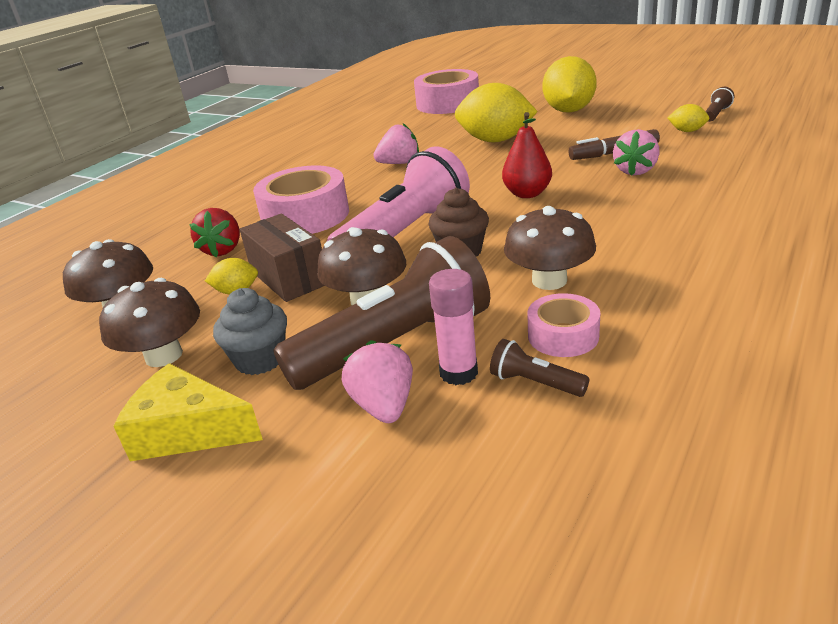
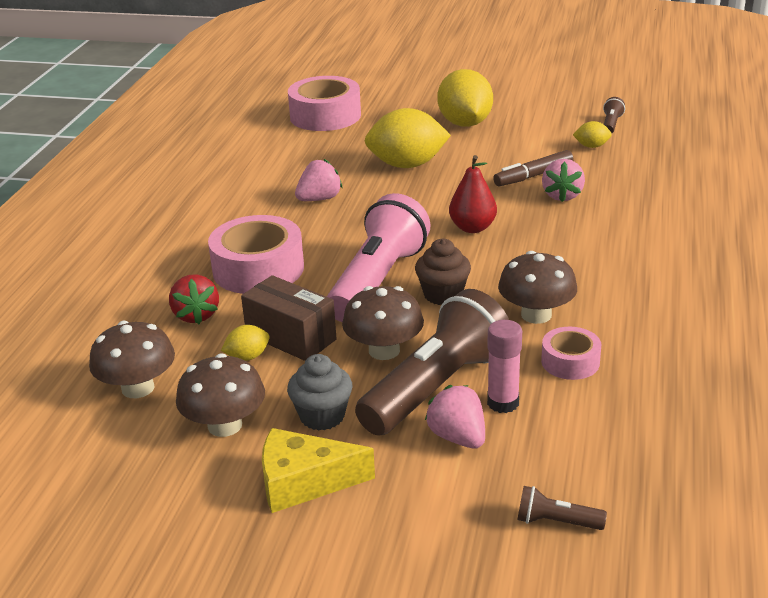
camera: 20 degrees left, 0 degrees up
(535, 383) = (567, 402): brown flashlight -> brown flashlight (556, 522)

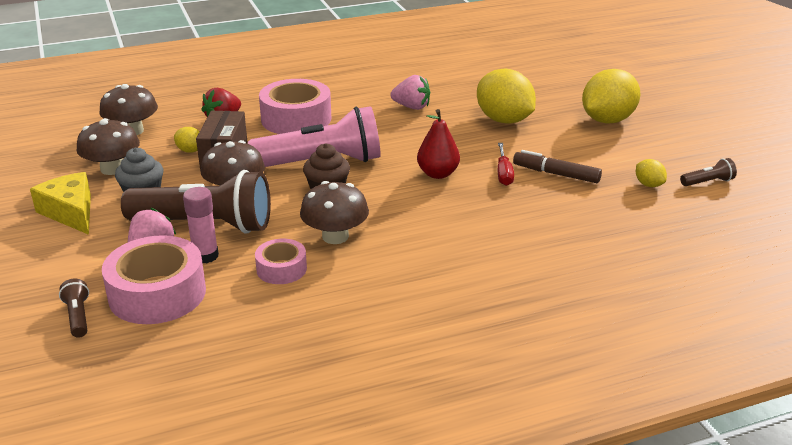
camera: 55 degrees right, 0 degrees up
(325, 116) = (540, 68): pink tape -> pink tape (157, 294)
(507, 197) = (504, 173): none -> red screwdriver
(562, 195) = (538, 196): pink strawberry -> none

